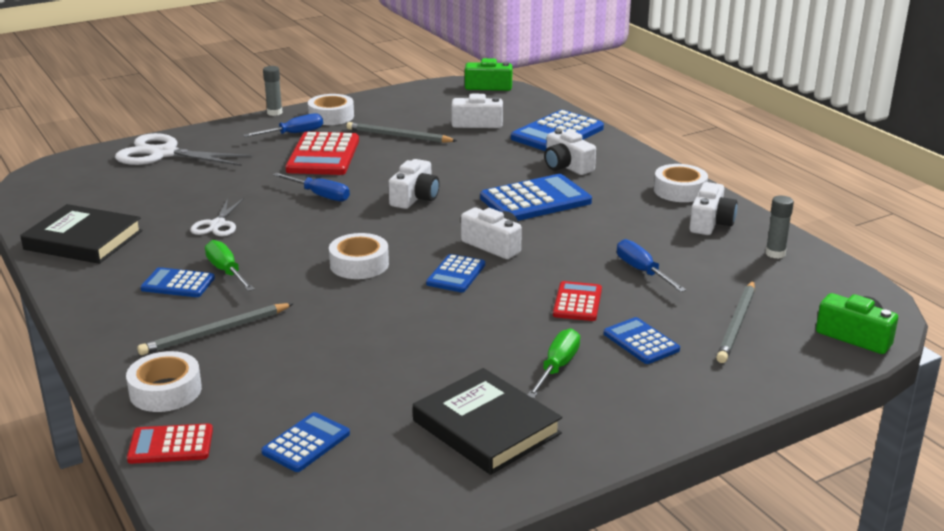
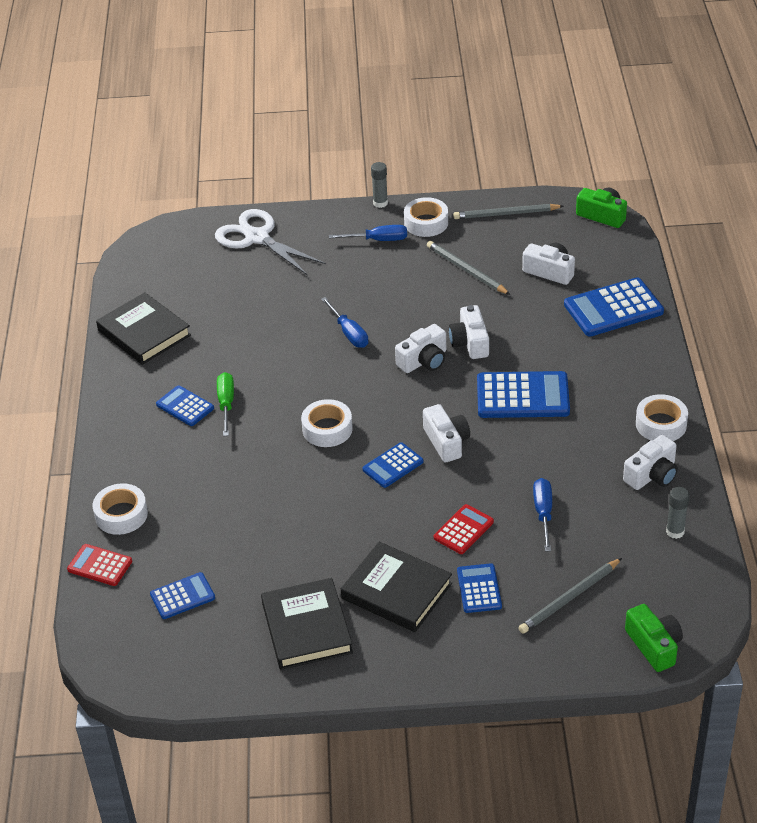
camera: 30 degrees right, 15 degrees up
(215, 332) = (183, 468): grey pencil -> grey pencil (506, 214)
(217, 224) = (249, 345): white scissors -> none
(323, 155) = (384, 279): red calculator -> none
(557, 367) = (396, 591): green screwdriver -> black book
(566, 166) = (585, 358): white camera -> white camera (470, 343)

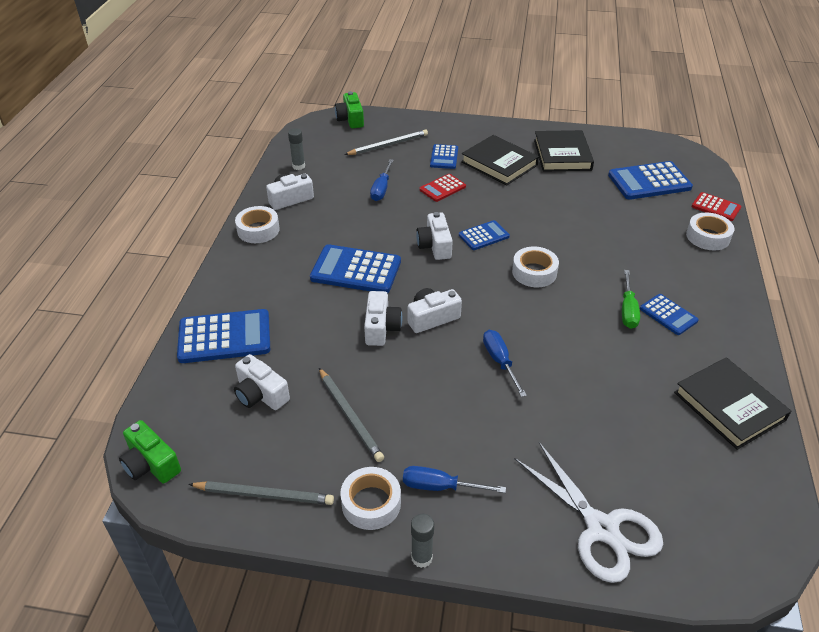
camera: 170 degrees left, 0 degrees up
(182, 596) = (649, 181): blue calculator -> blue calculator, size x1.76

